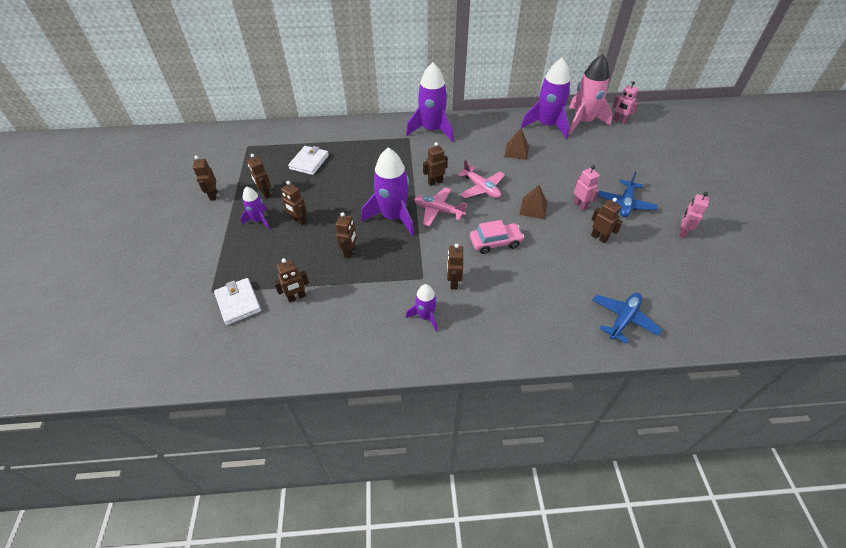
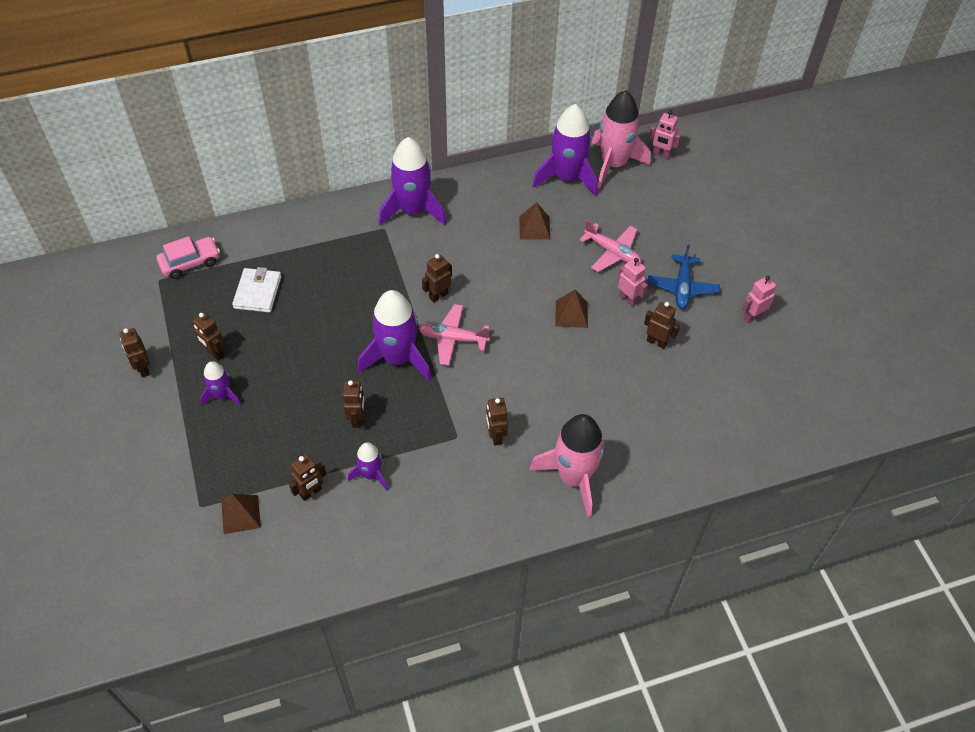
camera: 15 degrees left, 5 degrees up
(238, 303) = (241, 514): white wallet -> brown pyramid
(299, 221) = (276, 386): brown robot -> none
(425, 316) = (473, 486): purple rocket -> purple rocket (371, 475)
(481, 188) = (500, 295): pink plane -> pink plane (612, 252)
(495, 242) = (534, 372): pink car -> pink car (190, 262)
(511, 325) = (574, 477): none -> pink rocket
(623, 319) = (696, 445): blue plane -> none
(682, 232) = (752, 316): pink robot -> pink robot turned 45 degrees clockwise

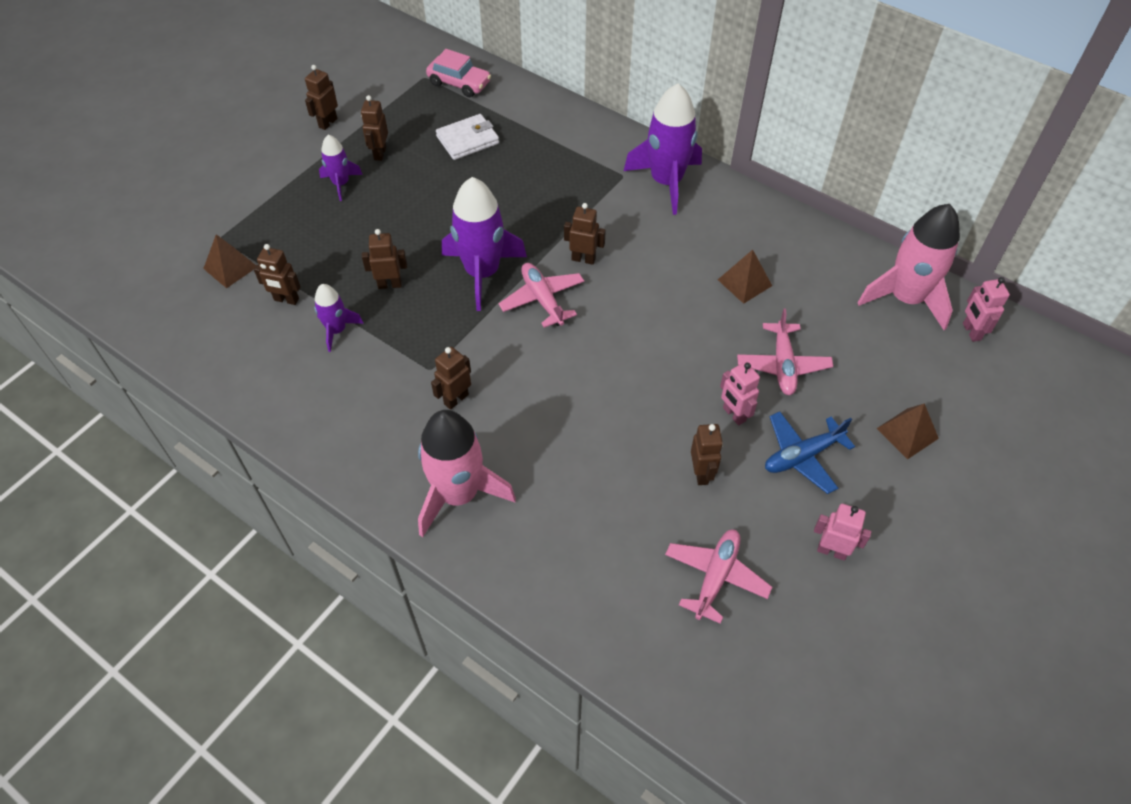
camera: 55 degrees right, 0 degrees up
(357, 419) = (390, 284): brown robot -> brown robot turned 150 degrees counterclockwise
(567, 178) = (840, 271): purple rocket -> none
(571, 314) = (664, 376): brown pyramid -> brown pyramid (907, 433)
(628, 299) = (734, 414): pink robot -> pink robot turned 135 degrees clockwise
(730, 380) = (715, 577): none -> pink plane

